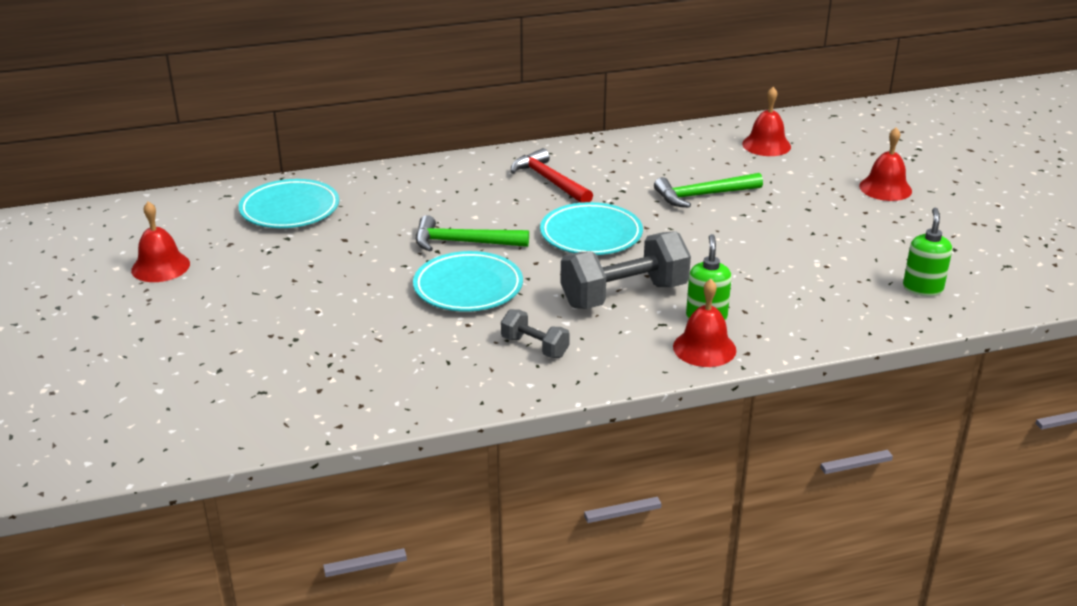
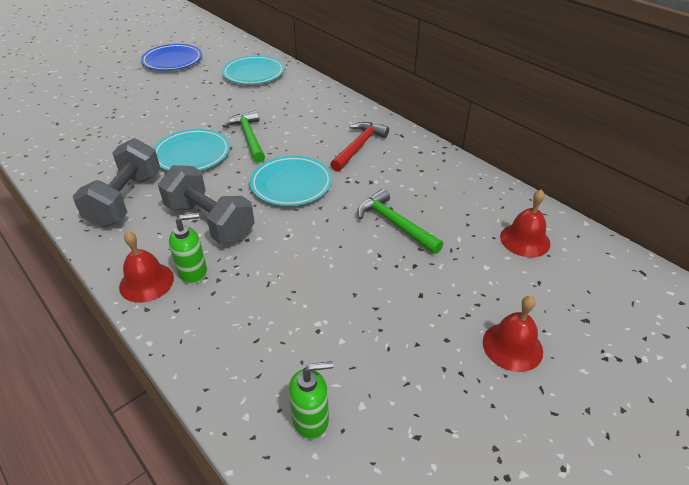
camera: 65 degrees right, 10 degrees up
(160, 267) = (172, 61): red bell -> blue plate
(535, 347) = (126, 200): grey dumbbell -> grey dumbbell, size x1.93

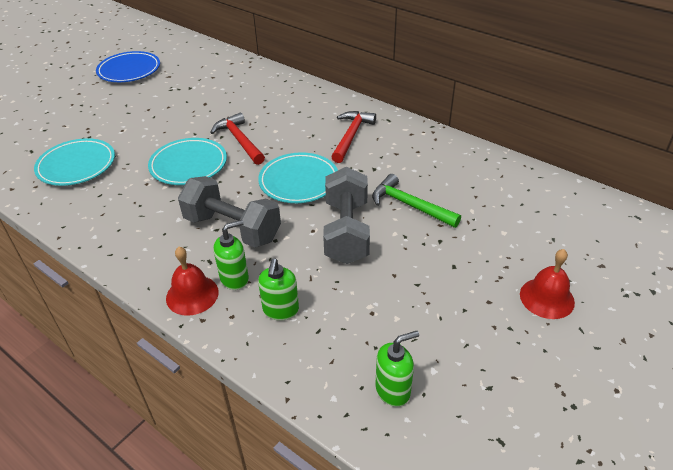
camera: 10 degrees left, 0 degrees up
(126, 200) = (139, 219): grey dumbbell -> grey dumbbell (346, 232)
(226, 312) = (280, 310): none -> green soap dispenser
(248, 137) = (239, 140): green hammer -> red hammer
(253, 74) = (220, 75): turquoise plate -> turquoise plate (76, 166)
(525, 240) = (530, 203): red bell -> none

